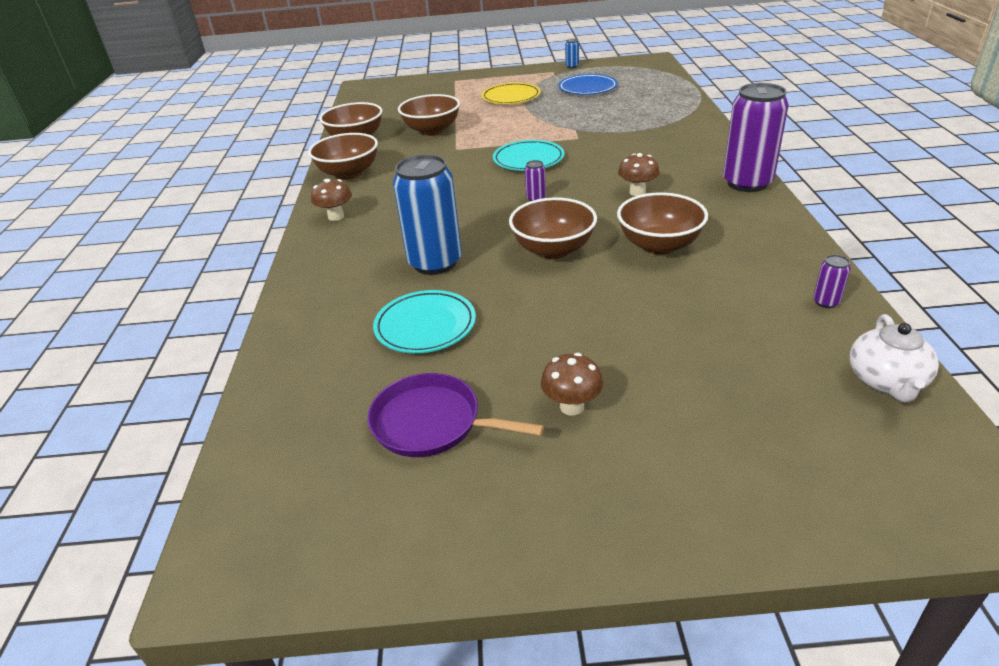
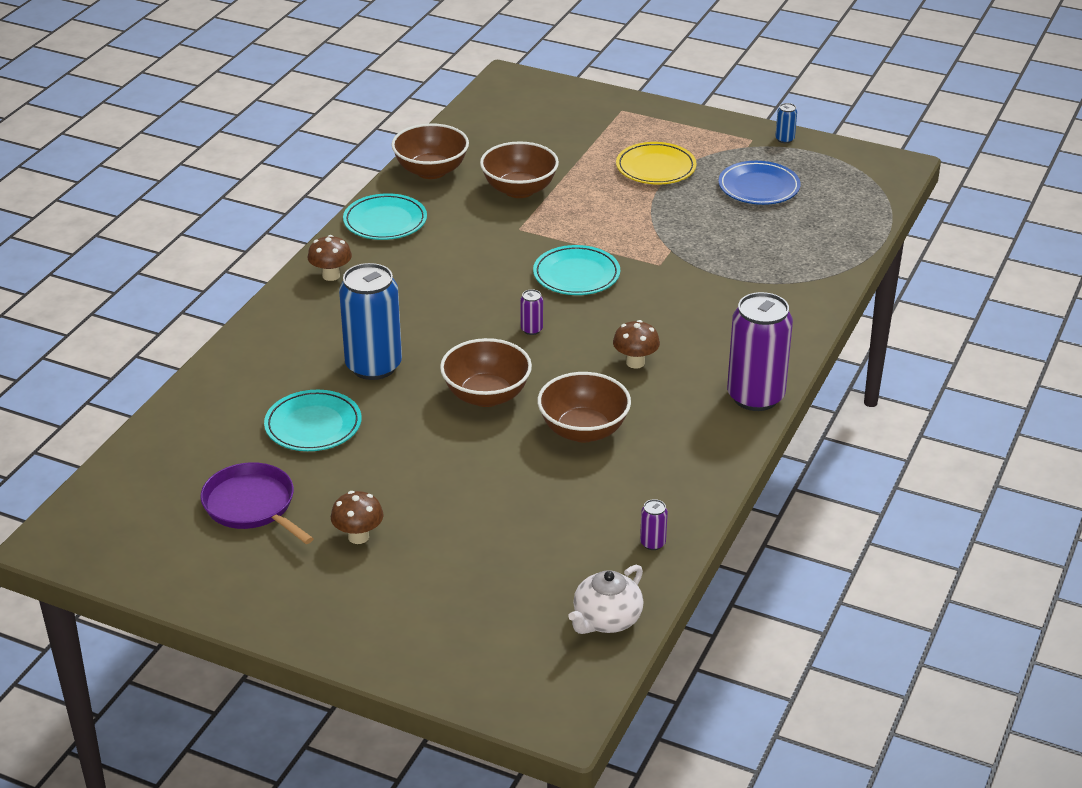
camera: 25 degrees right, 0 degrees up
(349, 173) = (385, 221): brown bowl -> turquoise plate

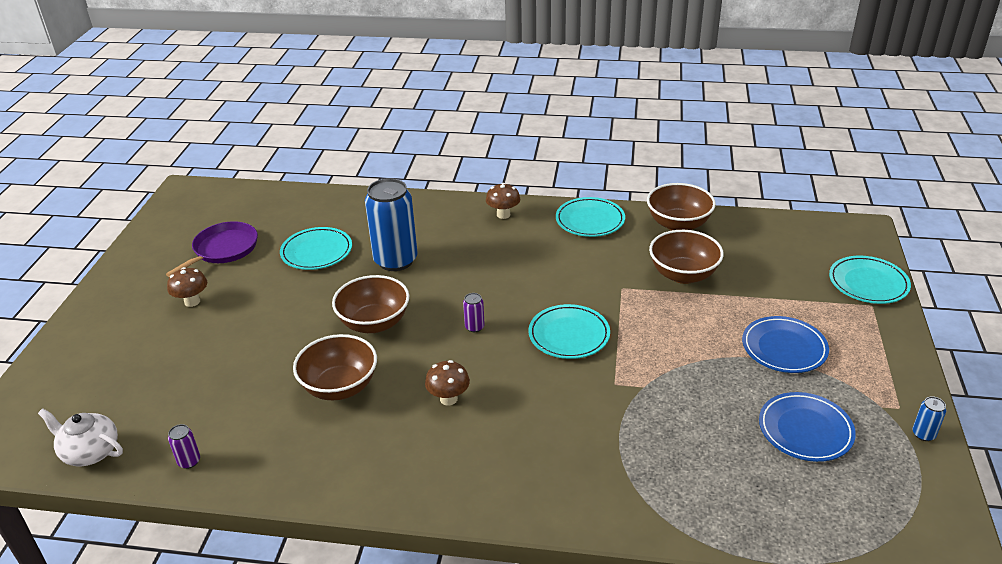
camera: 75 degrees right, 0 degrees up
(591, 102) = (868, 283): none -> turquoise plate
(656, 168) = (784, 348): yellow plate -> blue plate
(755, 397) = (420, 494): purple can -> none

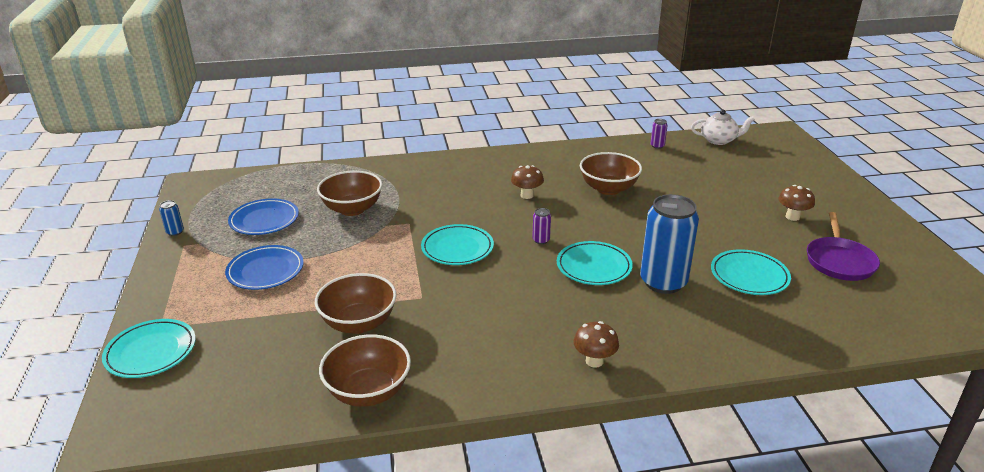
camera: 160 degrees right, 5 degrees down
(374, 323) = (626, 228): brown bowl -> brown bowl (352, 209)
(590, 220) = (483, 374): turquoise plate -> turquoise plate (594, 267)

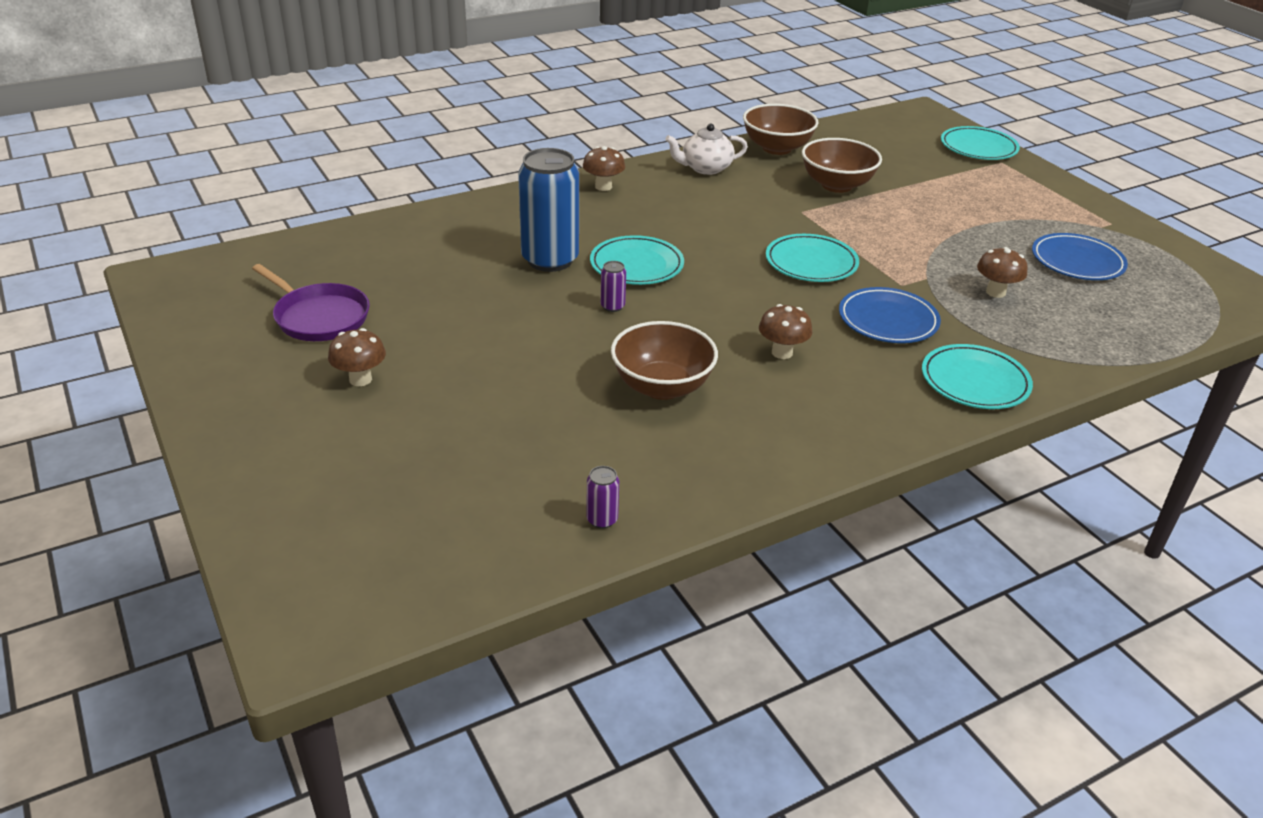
camera: 160 degrees right, 5 degrees up
(175, 232) = (1148, 234): blue can -> none
(265, 271) = (985, 212): blue plate -> blue plate (888, 320)
(352, 209) = (995, 292): brown bowl -> brown mushroom
(541, 240) = (717, 287): purple can -> purple can (612, 306)
(719, 140) = (465, 568): white teapot -> white teapot (705, 168)
(749, 276) = (445, 281): turquoise plate -> turquoise plate (974, 382)
(839, 261) = (319, 317): purple pan -> purple pan turned 135 degrees clockwise

